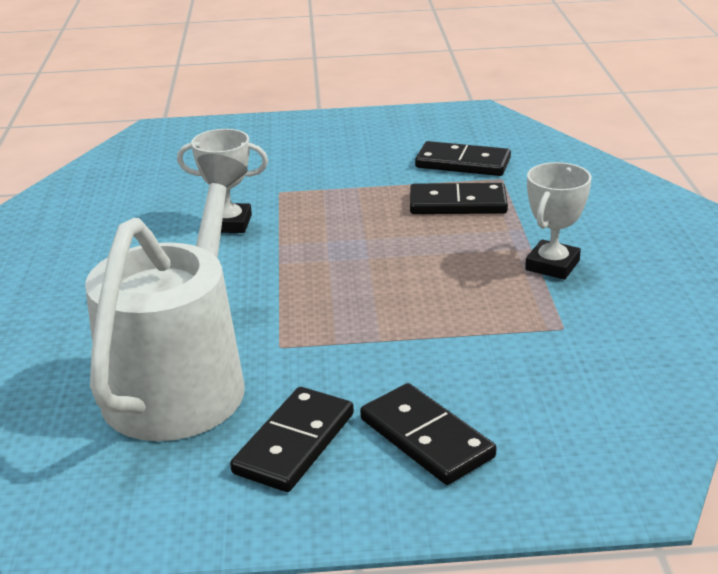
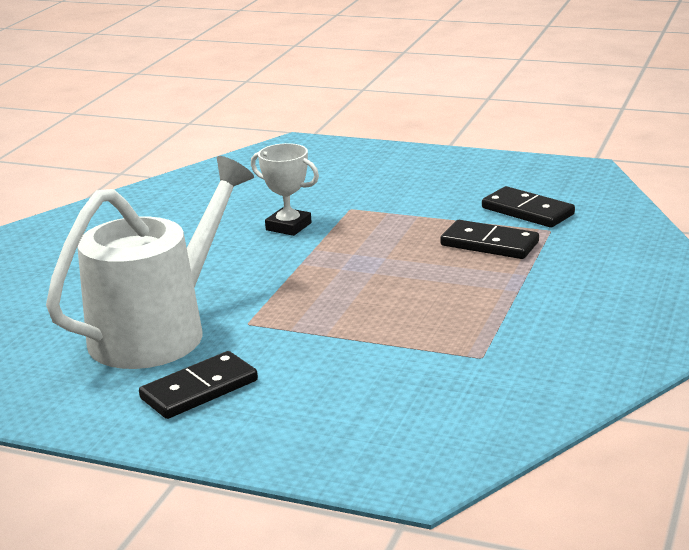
camera: 25 degrees right, 5 degrees down
(426, 438) = (295, 408): black domino -> none
(552, 265) = (521, 308): white trophy -> none

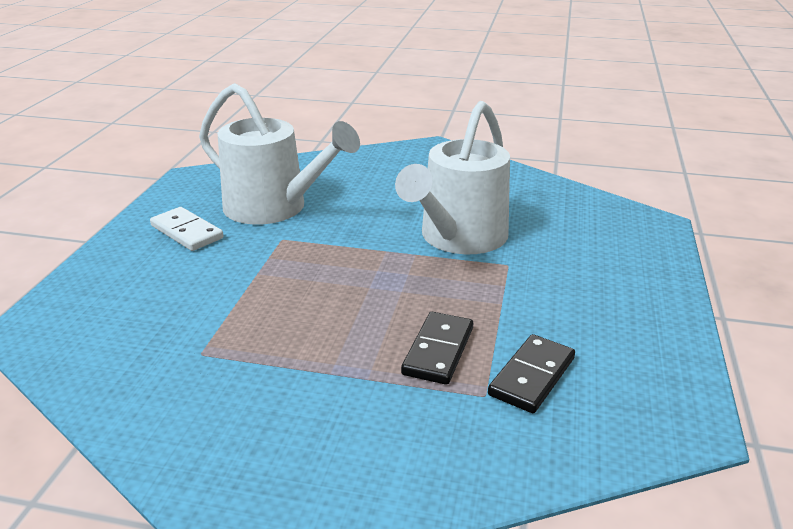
camera: 80 degrees right, 5 degrees up
(199, 389) = (187, 232): black domino -> white domino
(288, 226) = (459, 238): white trophy -> white watering can

